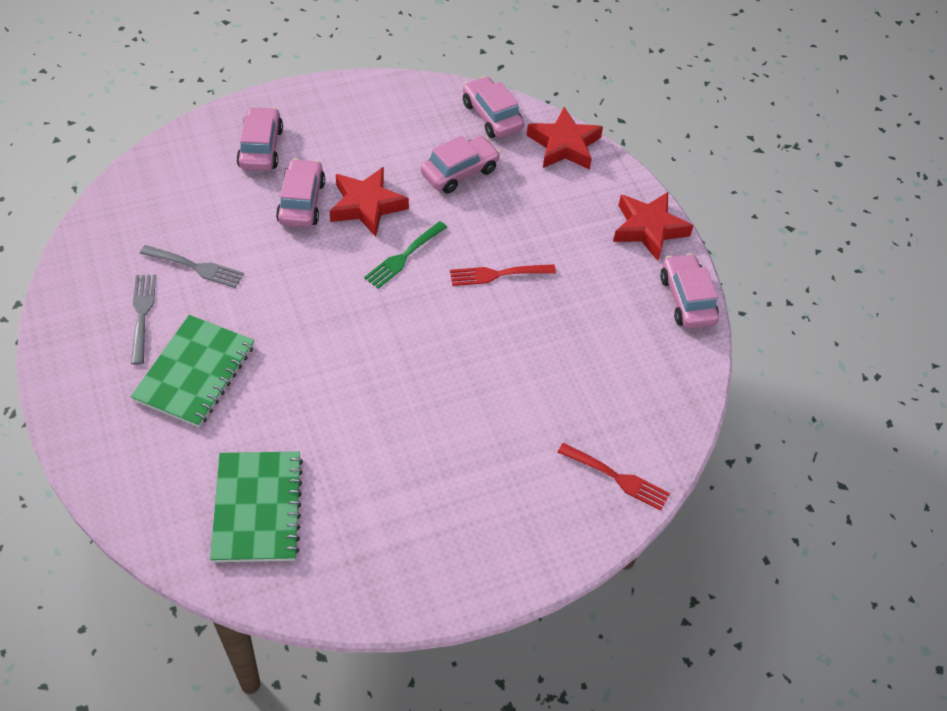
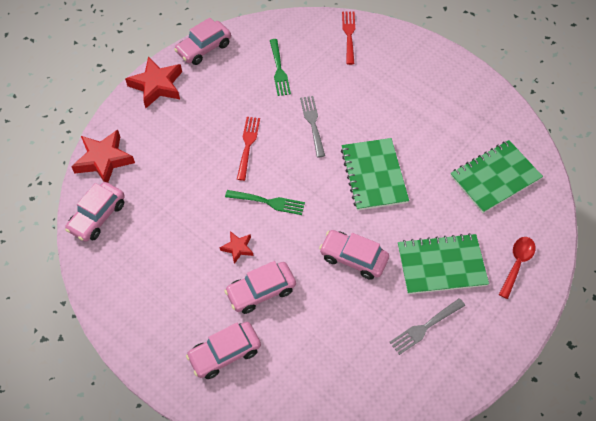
camera: 115 degrees left, 5 degrees up
(130, 450) = (517, 264): none -> red spoon
(195, 267) = (364, 321): grey fork -> grey fork (313, 123)
(363, 375) = (373, 175): none -> green notebook
(367, 206) = (237, 248): red star -> red star, size x0.53
(459, 172) = (169, 209): pink car -> pink car (353, 258)
(497, 274) = (248, 145): red fork -> red fork turned 135 degrees counterclockwise
(600, 361) = (279, 70): none -> green fork

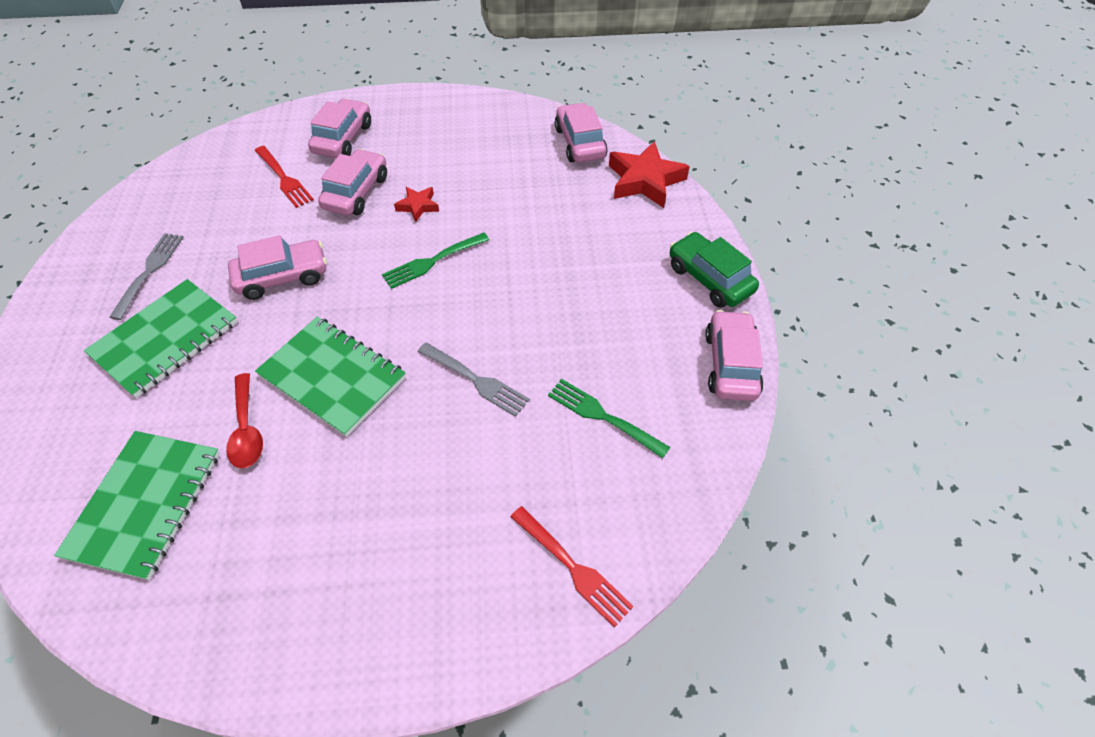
camera: 135 degrees right, 5 degrees down
(157, 85) = (709, 279): red star -> green car
(248, 145) = (523, 297): red fork -> red fork (284, 178)
(517, 264) = (56, 408): red spoon -> red spoon (247, 430)

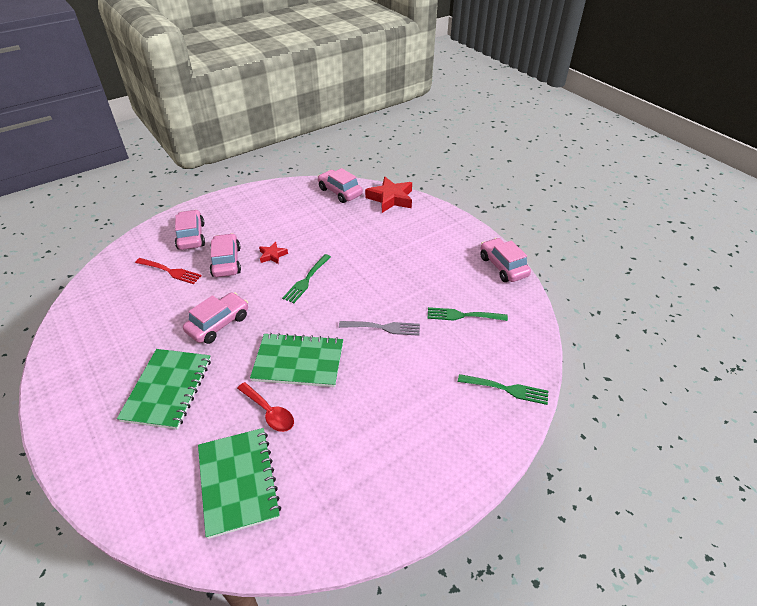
camera: 30 degrees left, 10 degrees down
(149, 271) = (120, 357): grey fork -> none
(573, 568) = (506, 389): red fork -> green fork
(709, 279) = (461, 232): green car -> none

